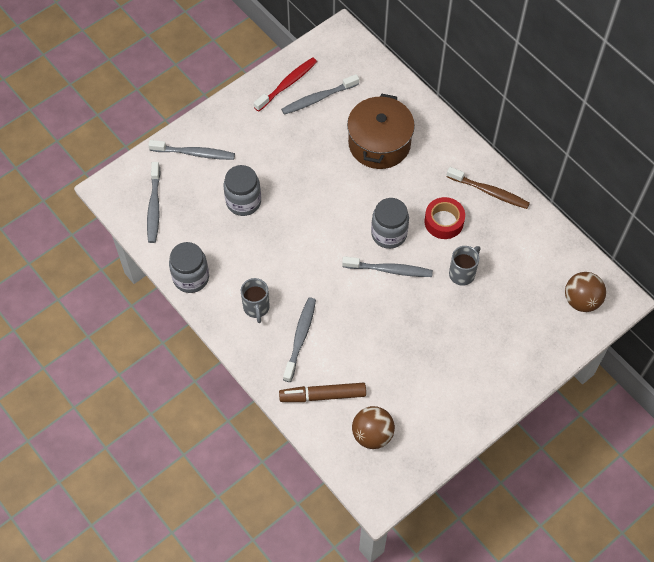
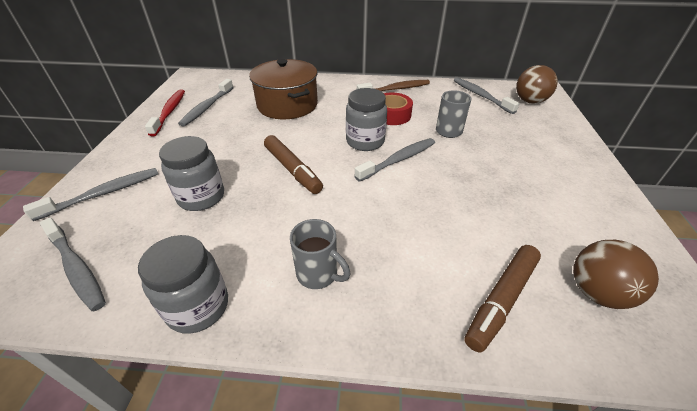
camera: 45 degrees left, 20 degrees down
(300, 338) = (401, 264): grey toothbrush -> grey toothbrush (481, 96)
(314, 221) = (292, 169): none -> brown marker

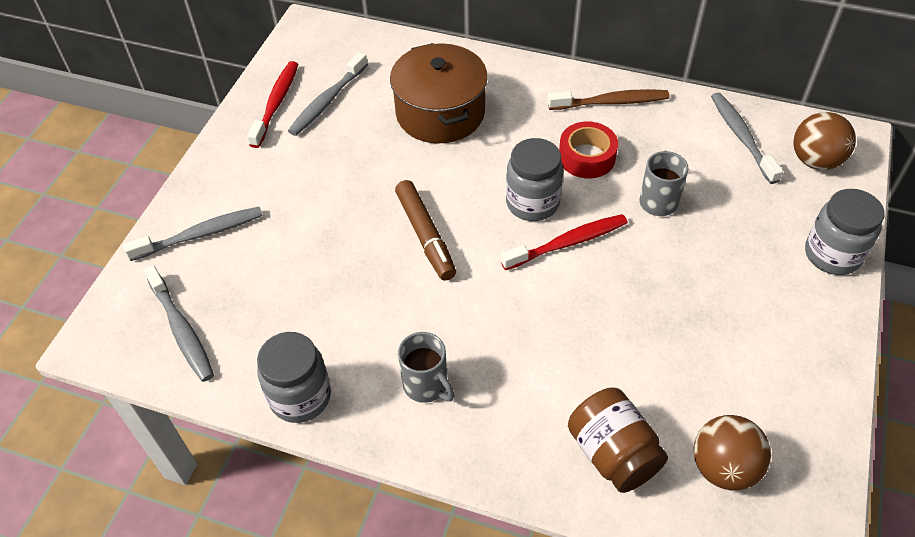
camera: 15 degrees right, 10 degrees up
(201, 197) = (311, 259): grey jar -> grey jar (832, 254)
(398, 160) = (567, 243): grey toothbrush -> red toothbrush
(502, 299) = (612, 453): brown marker -> brown jar

